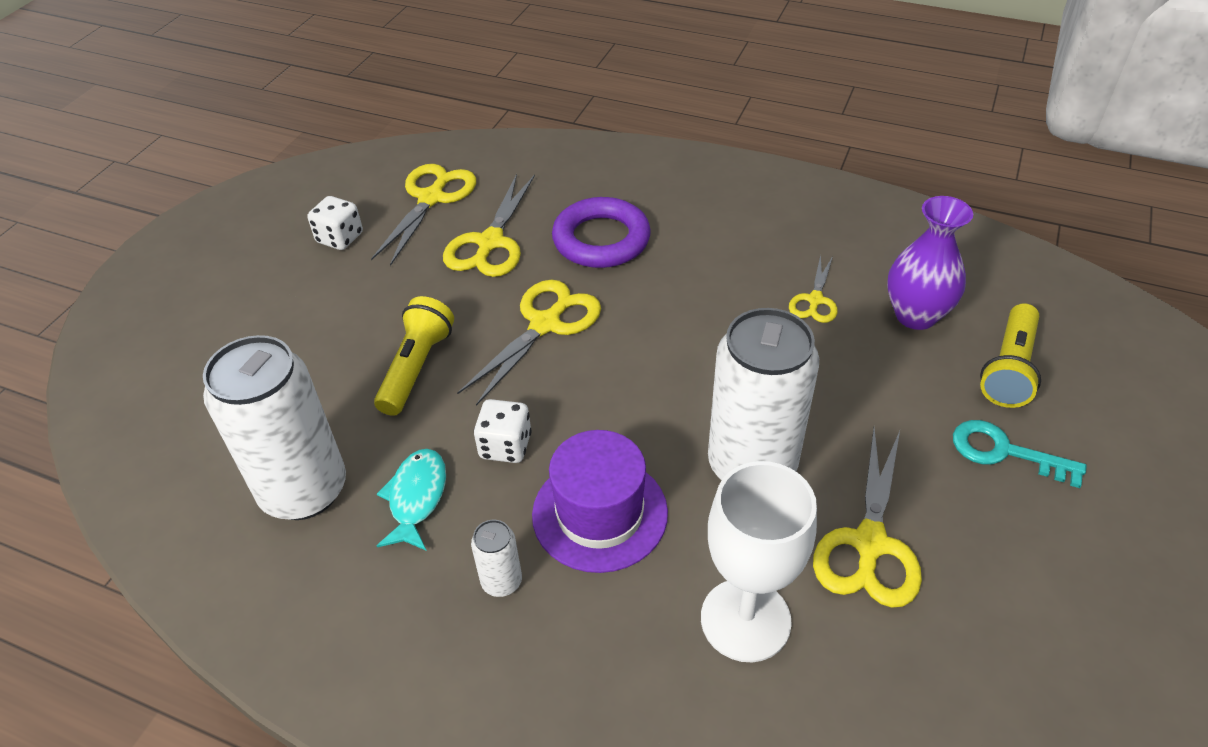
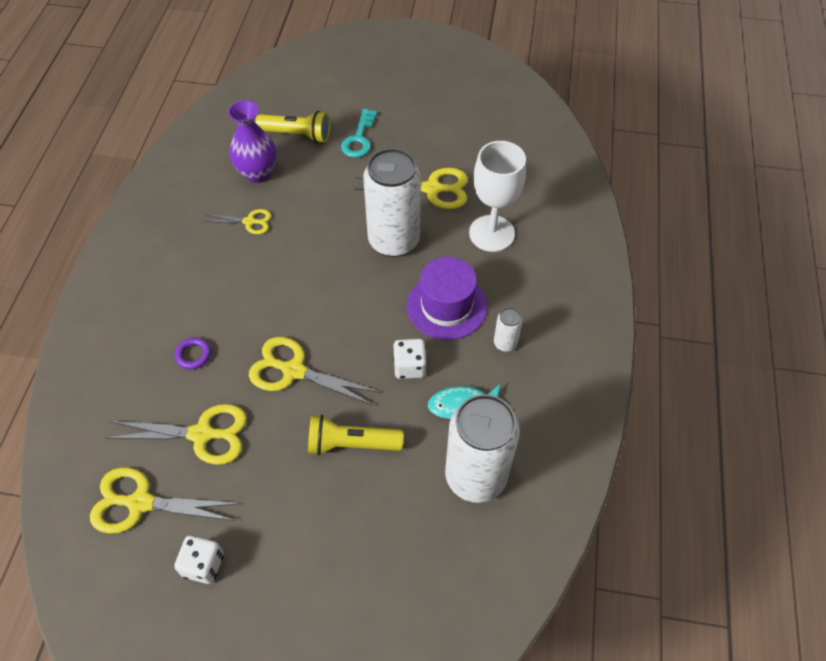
camera: 105 degrees left, 10 degrees up
(601, 239) = (193, 355): purple ring -> purple ring, size x0.46

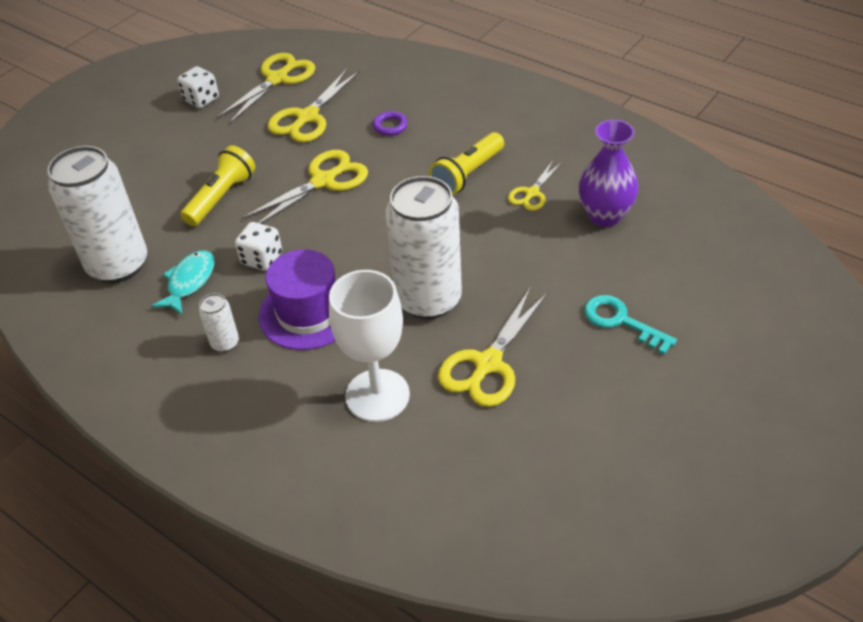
camera: 120 degrees right, 10 degrees down
(297, 135) = (657, 265): yellow flashlight -> yellow flashlight (468, 174)

